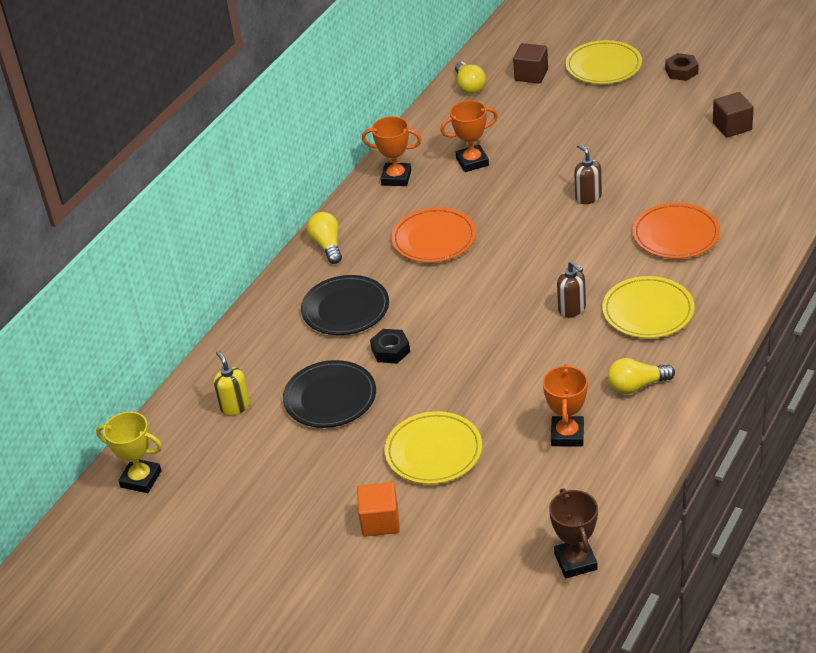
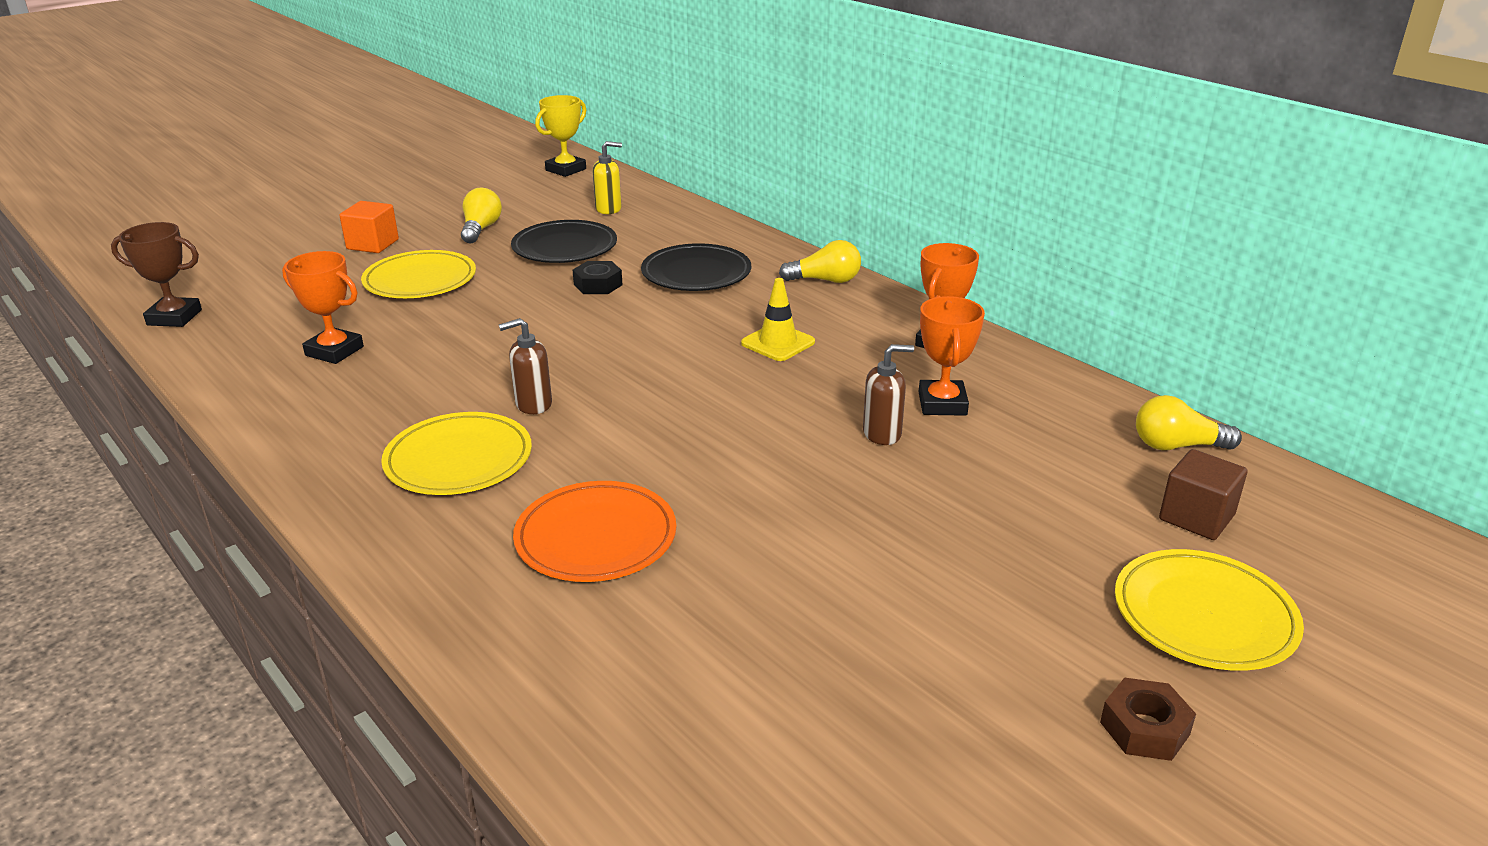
camera: 105 degrees right, 10 degrees down
(434, 239) = (778, 343): orange plate -> yellow traffic cone
(588, 197) = (770, 480): brown soap dispenser -> brown soap dispenser (882, 434)
(636, 386) = (341, 413): yellow light bulb -> yellow light bulb (481, 229)
(732, 126) = (872, 729): brown cube -> none

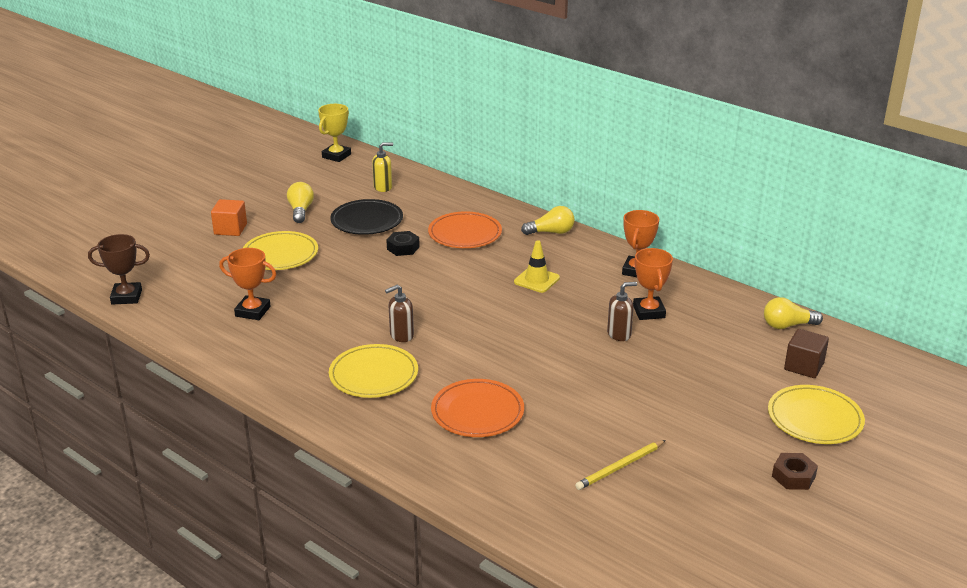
camera: 10 degrees left, 0 degrees up
(696, 273) = (465, 234): black plate -> orange plate
(810, 667) = (620, 467): none -> yellow pencil

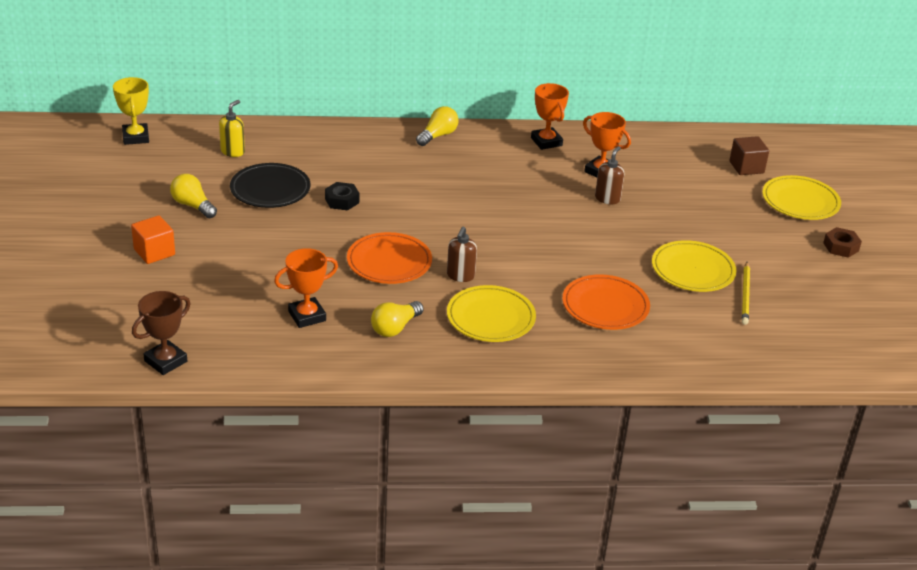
camera: 45 degrees left, 5 degrees up
(280, 254) = (244, 255): yellow plate -> yellow plate (693, 270)
(465, 234) = (373, 166): orange plate -> orange plate (389, 262)
(536, 280) = (488, 182): yellow traffic cone -> none
(787, 325) = (697, 141): yellow light bulb -> yellow light bulb (395, 328)

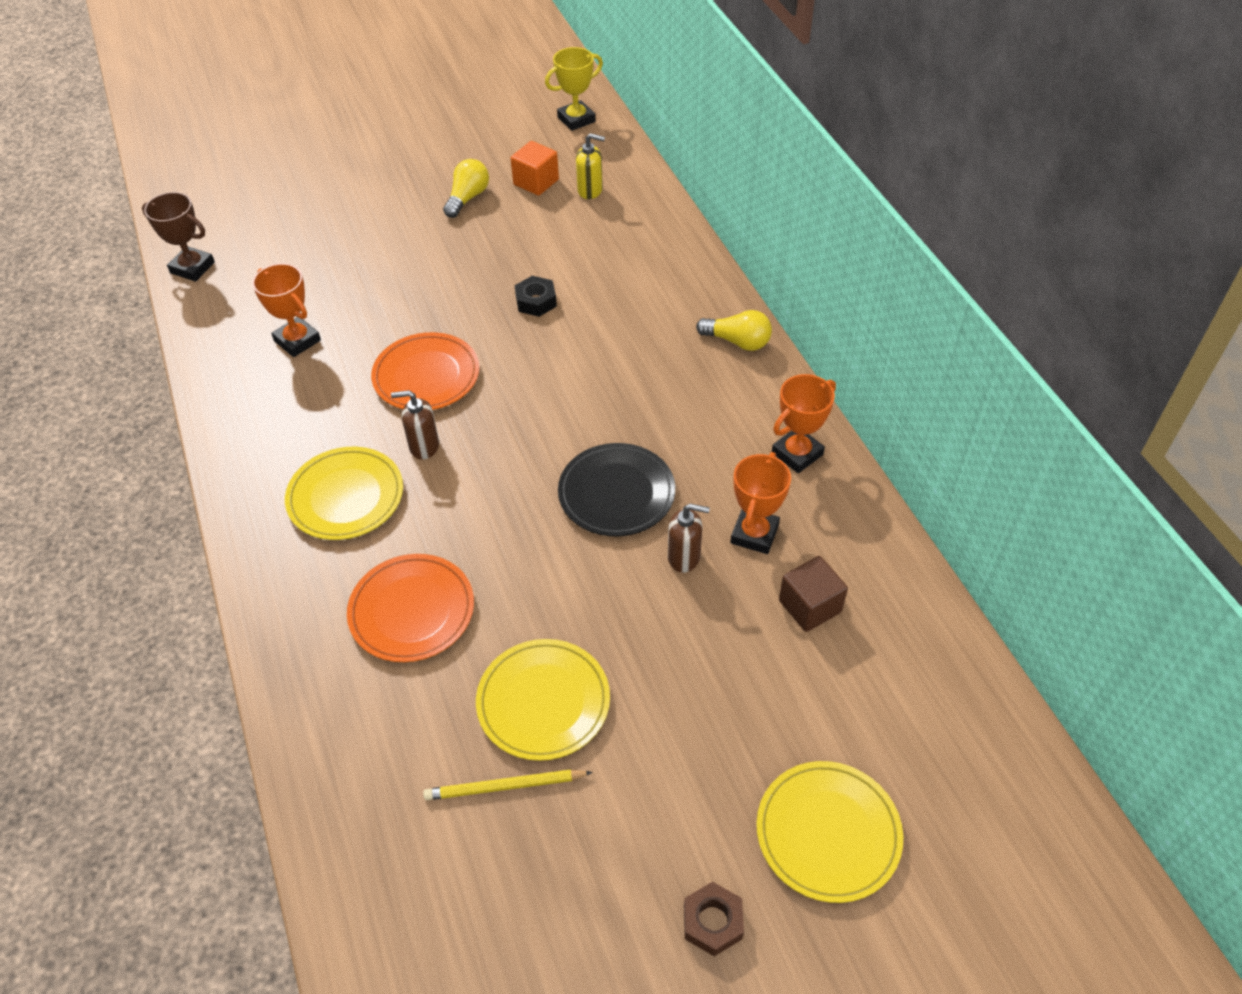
camera: 75 degrees right, 15 degrees up
(154, 252) = (371, 201): orange cube -> orange cube (536, 182)
(270, 189) = (529, 240): black plate -> black plate (616, 493)
(395, 328) = (298, 416): yellow light bulb -> none
(746, 167) = (891, 729): brown cube -> brown cube (810, 606)

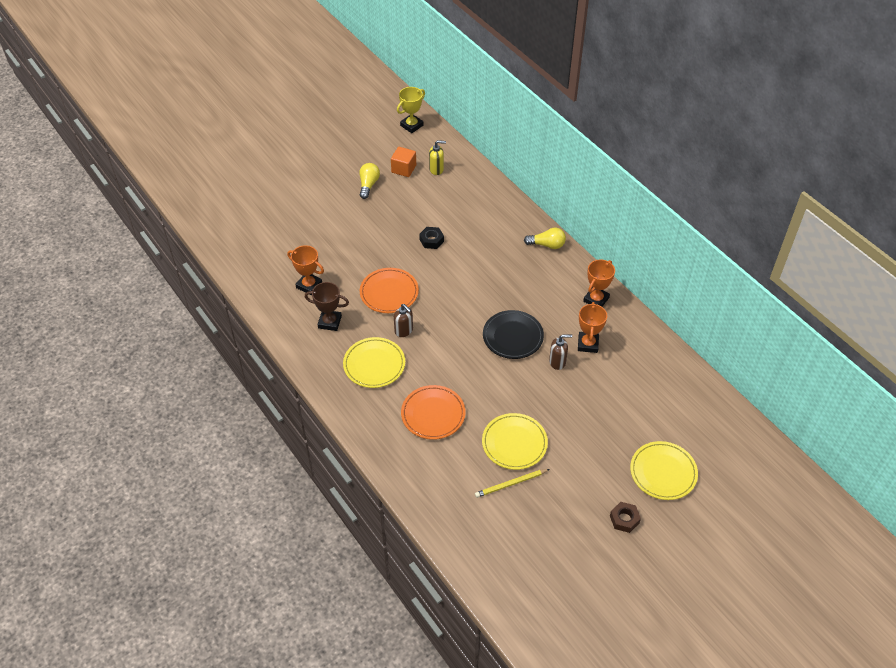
camera: 15 degrees left, 0 degrees up
(192, 268) = (228, 253): brown trophy -> brown trophy (329, 322)
(424, 446) = (404, 331): brown soap dispenser -> brown soap dispenser turned 120 degrees counterclockwise
(810, 606) = (625, 374): brown cube -> none

